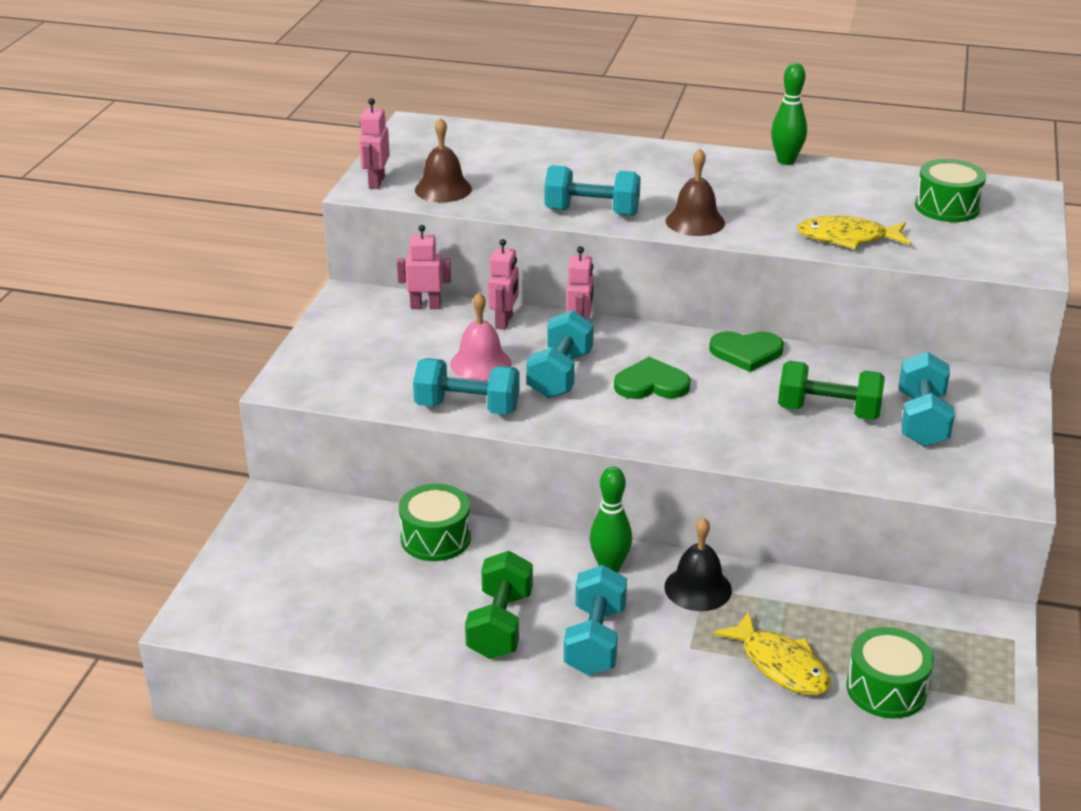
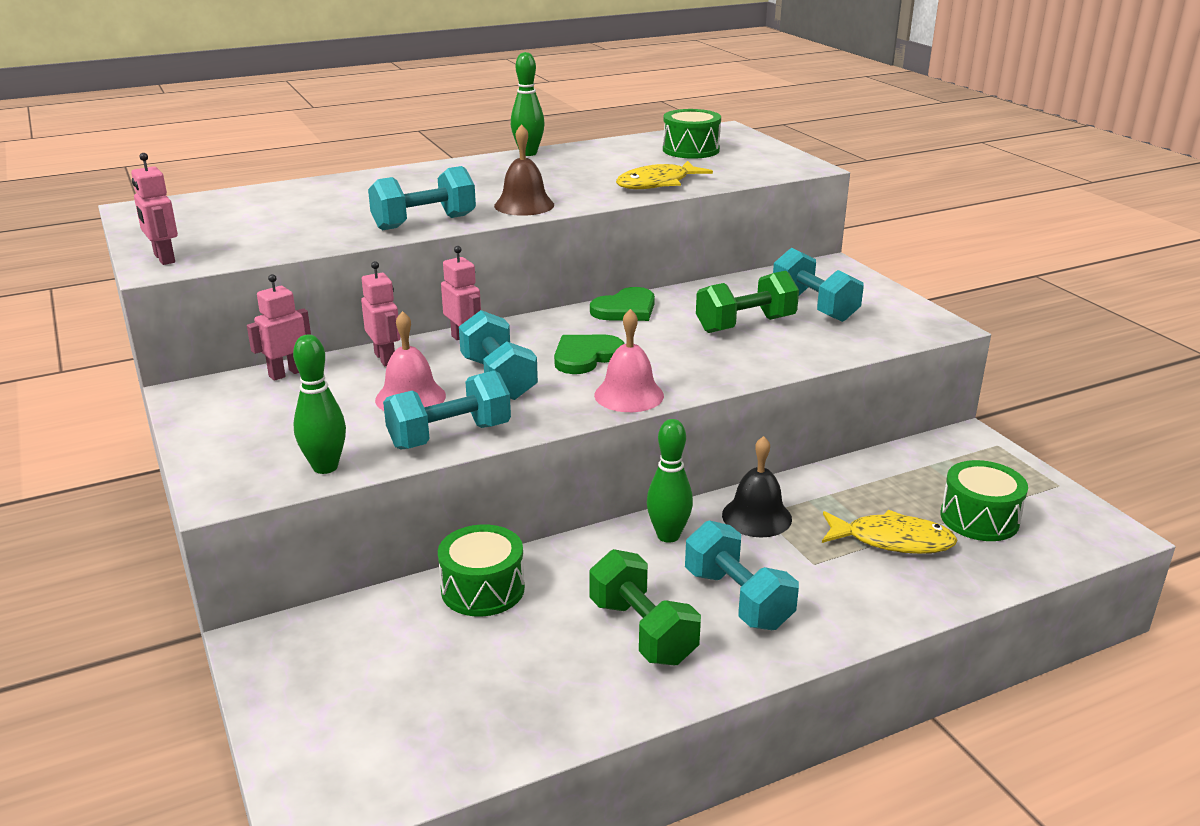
camera: 40 degrees left, 5 degrees down
(364, 394) = (325, 467): none -> green bowling pin
(443, 189) = (248, 245): brown bell -> none
(636, 433) = (629, 395): none -> pink bell

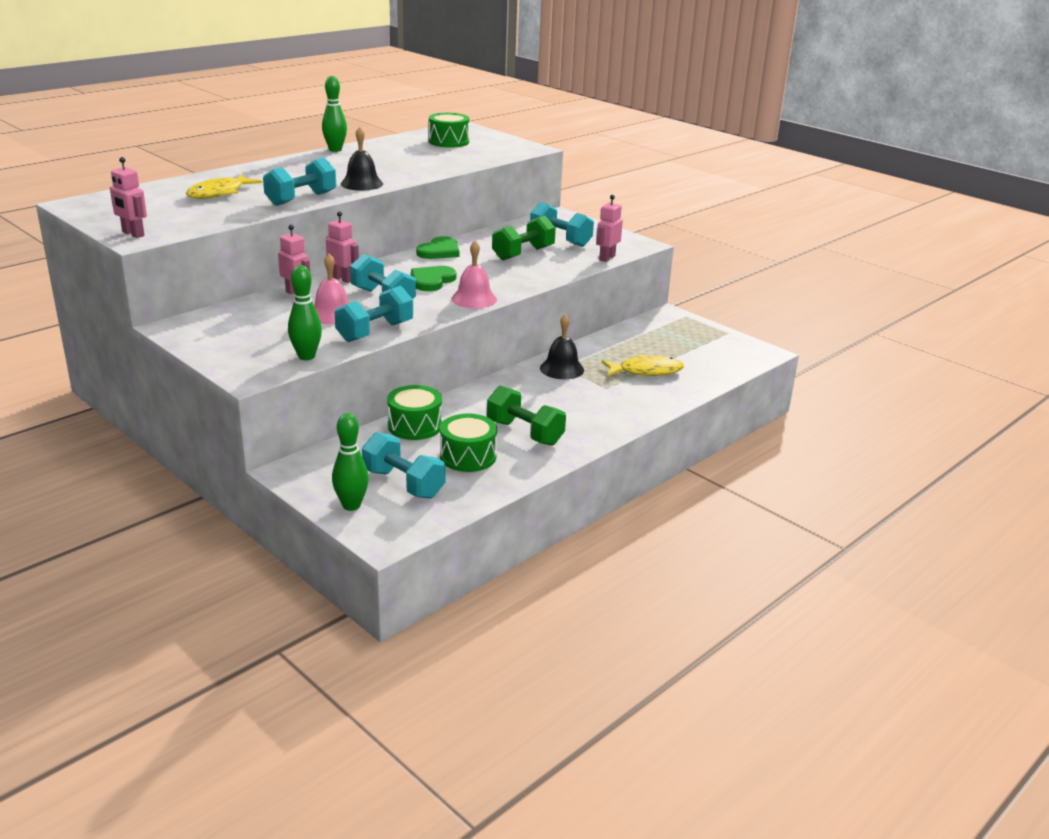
camera: 20 degrees left, 0 degrees up
(287, 373) = (233, 309): pink robot -> pink robot (607, 258)
(524, 205) = (362, 184): brown bell -> black bell
(657, 184) = (442, 165): yellow fish -> yellow fish (219, 193)
(668, 536) = (513, 385): green bowling pin -> green bowling pin (351, 505)
(737, 599) = (571, 410): turquoise dumbbell -> turquoise dumbbell (403, 484)
(979, 518) = (690, 354): green drum -> green drum (468, 456)

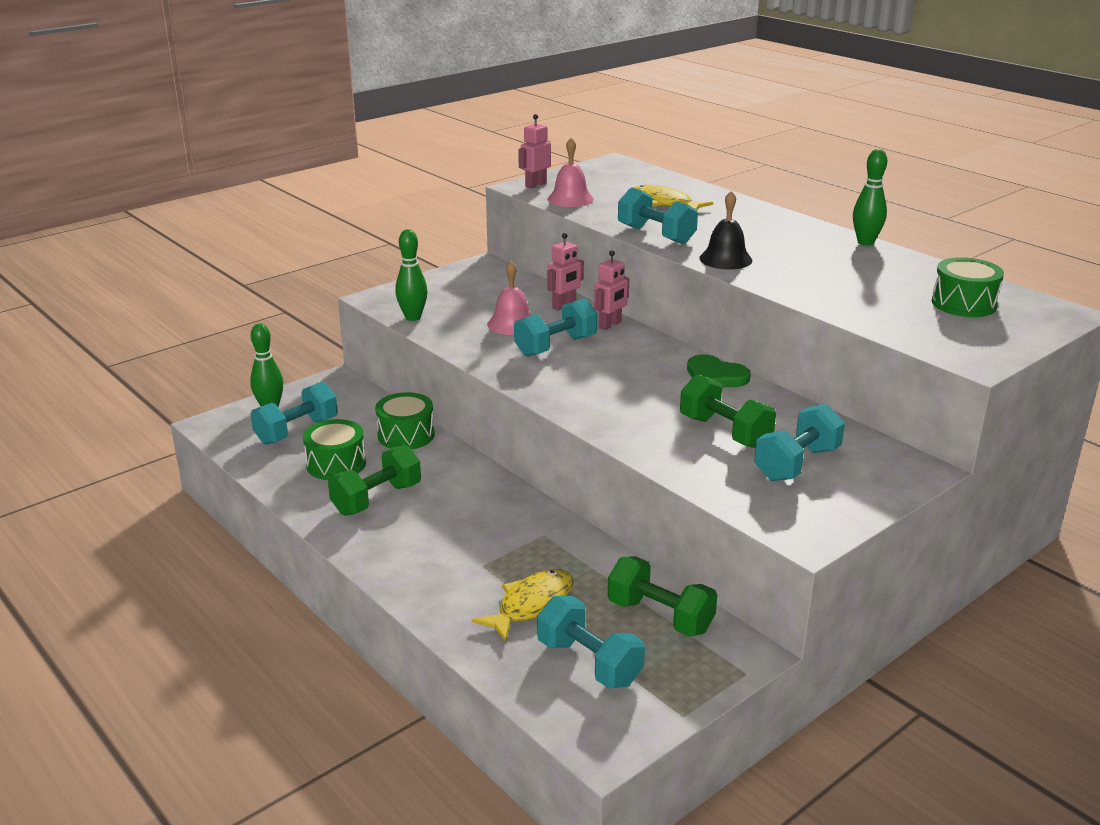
camera: 95 degrees right, 0 degrees up
(375, 332) = (465, 344): turquoise dumbbell -> turquoise dumbbell (589, 662)
(432, 280) = (612, 372): green heart -> none
(474, 299) = (557, 396): pink bell -> pink bell (570, 199)
(562, 369) = (538, 533): black bell -> none
(607, 258) = (728, 499): pink robot -> none
(644, 334) = (660, 616): none -> green dumbbell
(646, 371) = (531, 605): yellow fish -> yellow fish turned 135 degrees counterclockwise

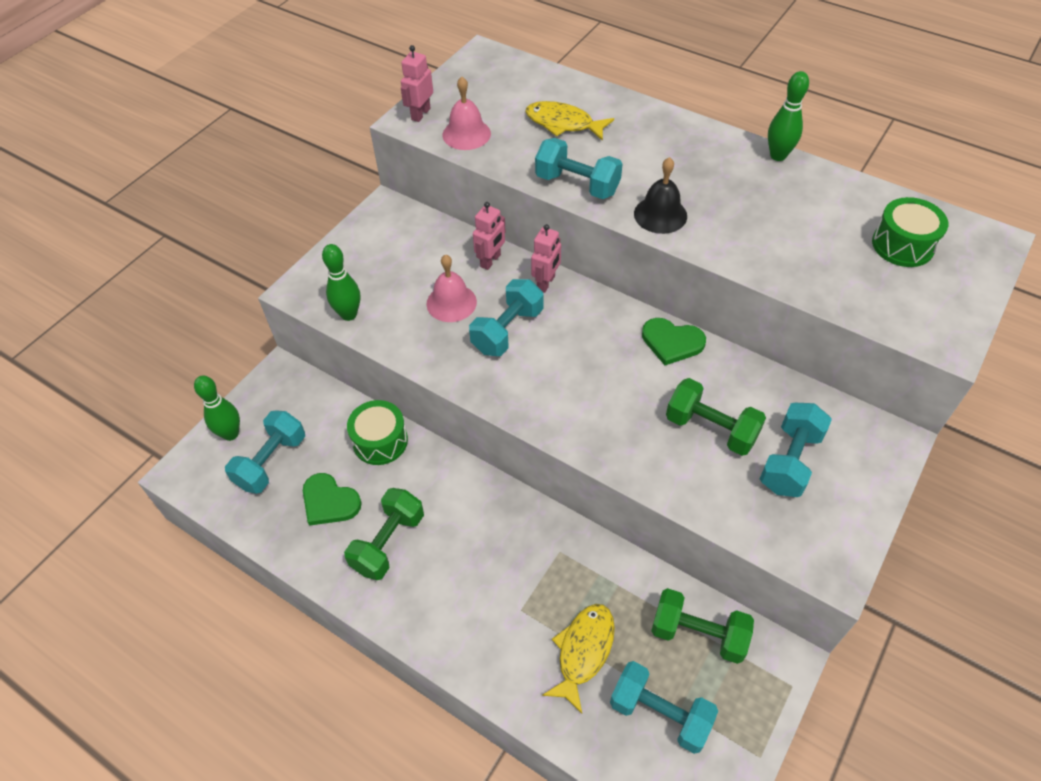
camera: 15 degrees left, 25 degrees up
(336, 464) = (329, 501): green drum -> green heart

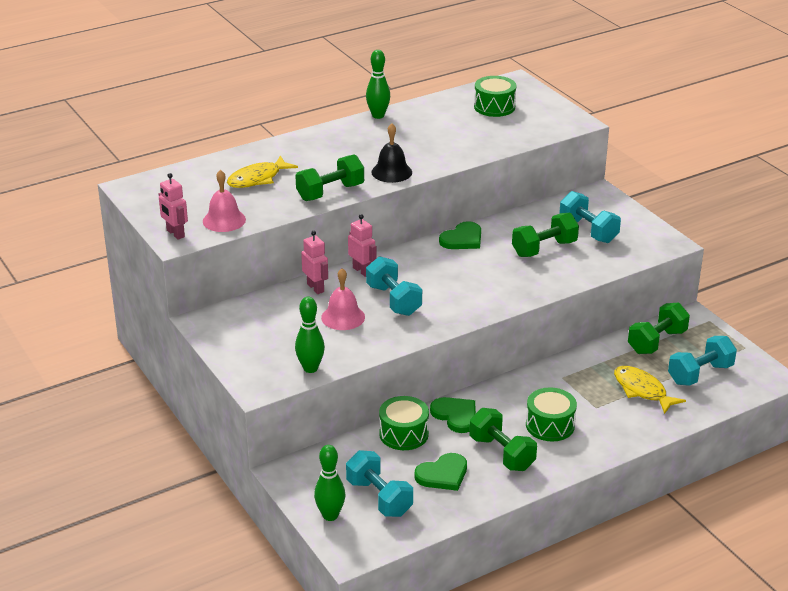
camera: 65 degrees left, 20 degrees down
(433, 474) = (455, 416): none -> green heart
(461, 572) = (550, 425): none -> green drum
(577, 184) = (330, 192): turquoise dumbbell -> green dumbbell

